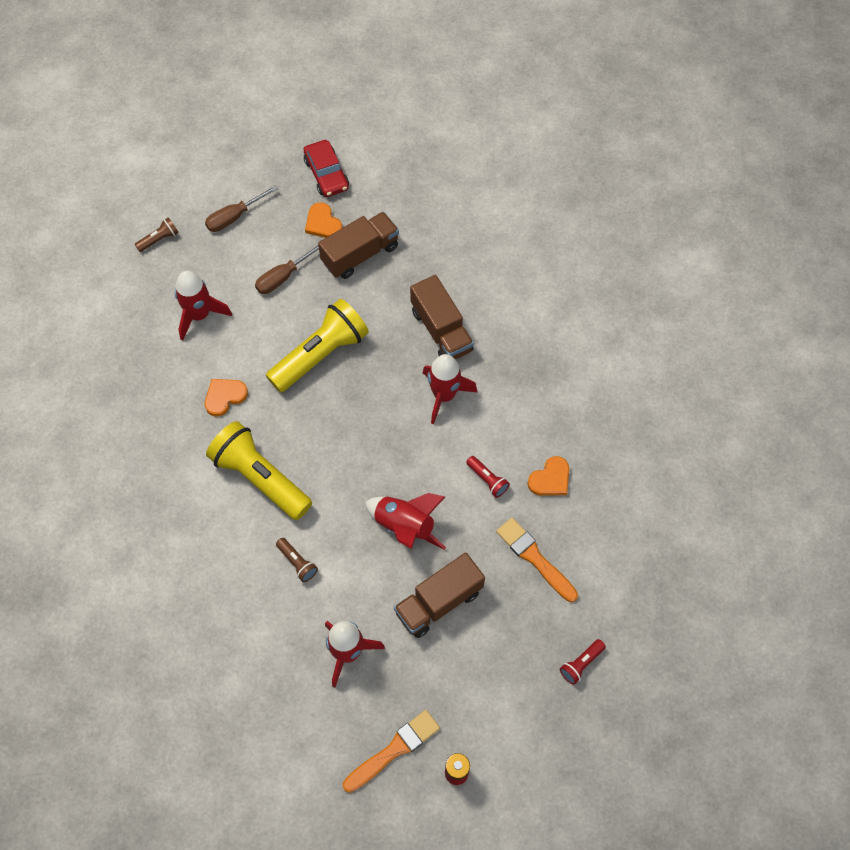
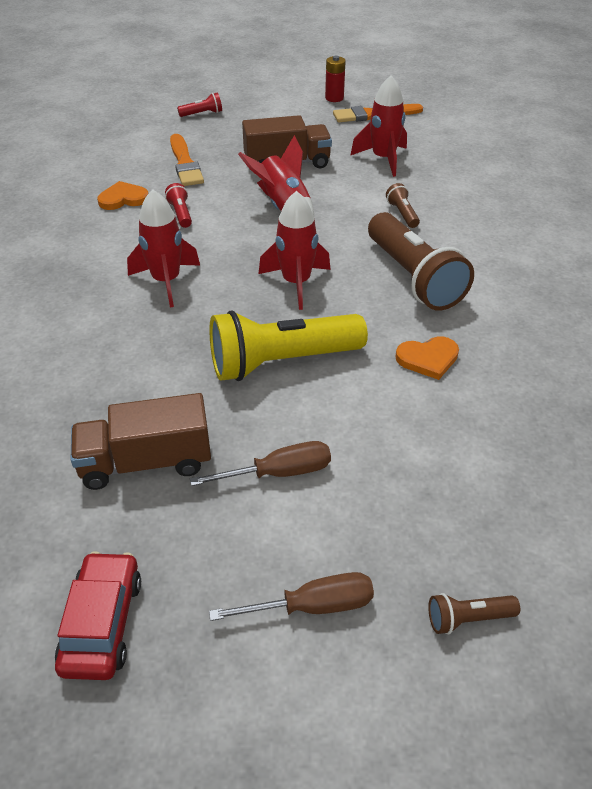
camera: 155 degrees left, 20 degrees down
(199, 315) = (431, 465): red rocket -> red rocket (296, 283)
(260, 478) = (413, 278): yellow flashlight -> brown flashlight
(323, 223) = (168, 532): orange heart -> none
(441, 330) = (116, 337): brown truck -> none

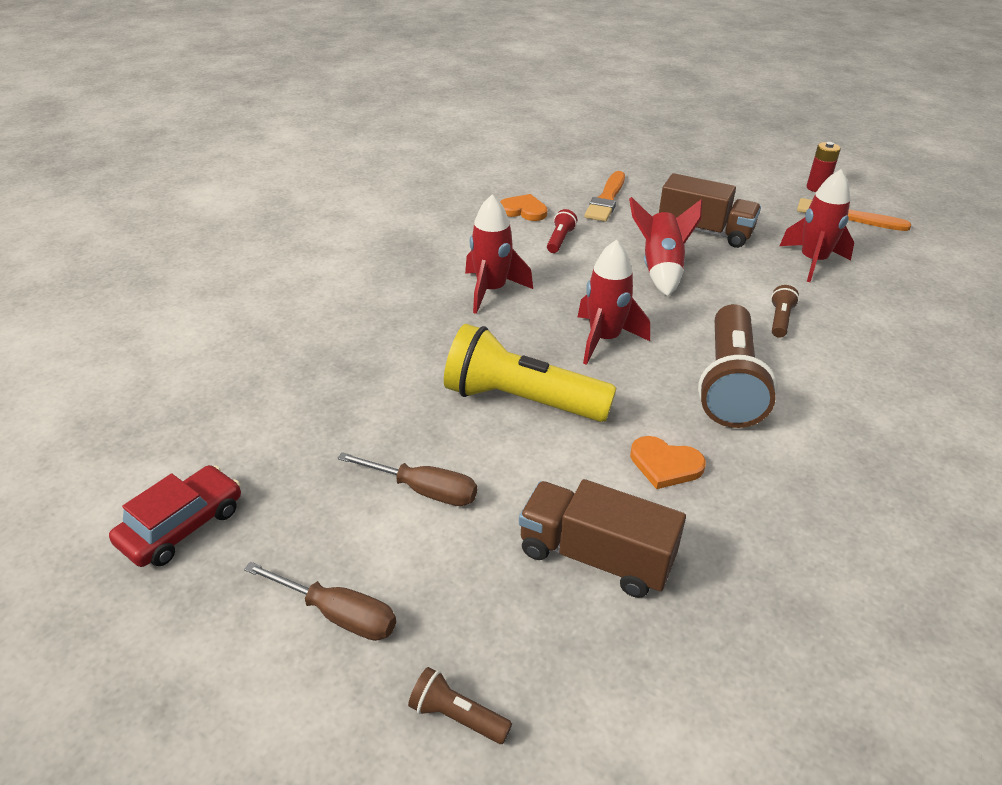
camera: 35 degrees right, 5 degrees down
(146, 462) = (331, 425): brown truck -> brown truck (595, 556)
(202, 114) = (665, 162): red flashlight -> none

